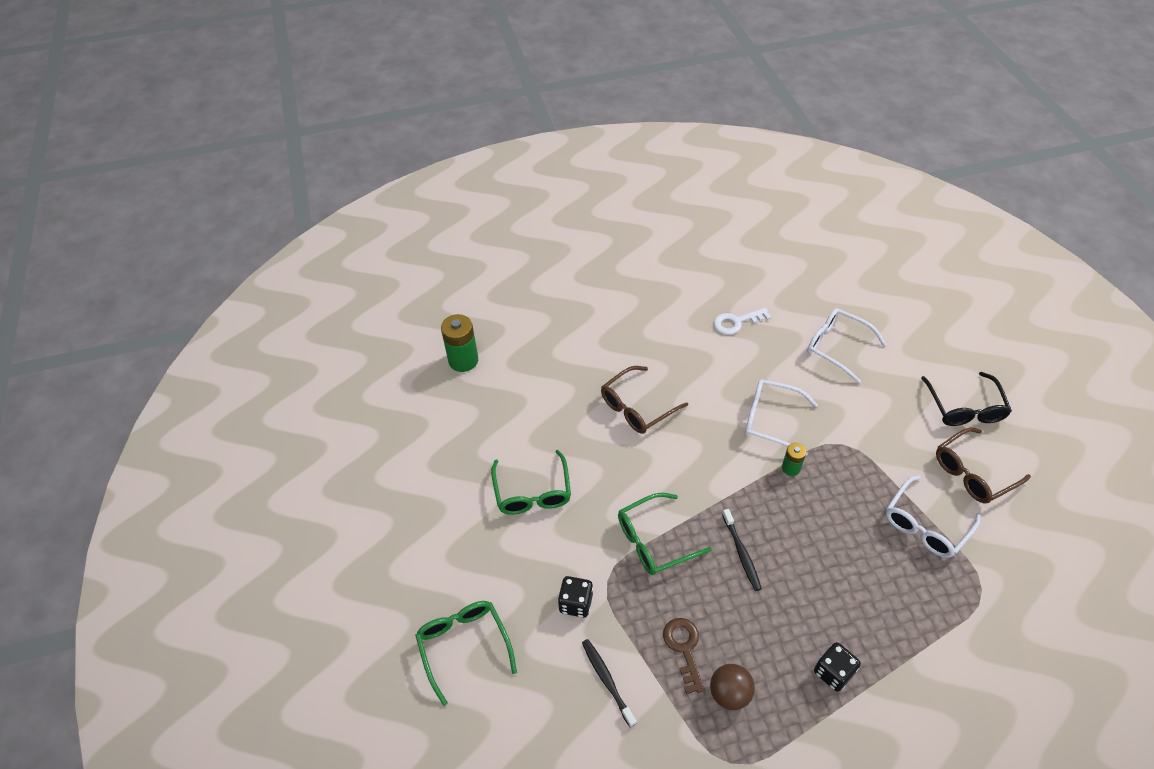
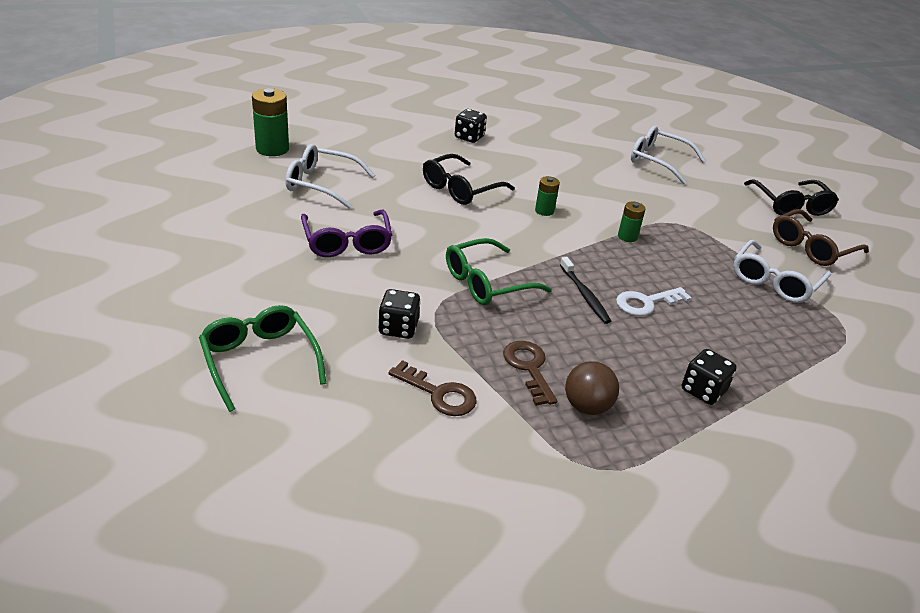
camera: 10 degrees left, 15 degrees down
(532, 492) = (347, 242): green glasses -> purple glasses
(607, 681) = (439, 393): black toothbrush -> brown key
(636, 407) = (460, 189): brown glasses -> black glasses
(649, 324) = (469, 137): none -> black dice
(714, 434) = (544, 211): none -> green battery
(736, 322) = (557, 141): white key -> white key (646, 303)
(770, 420) = (601, 204): white glasses -> white glasses (321, 184)

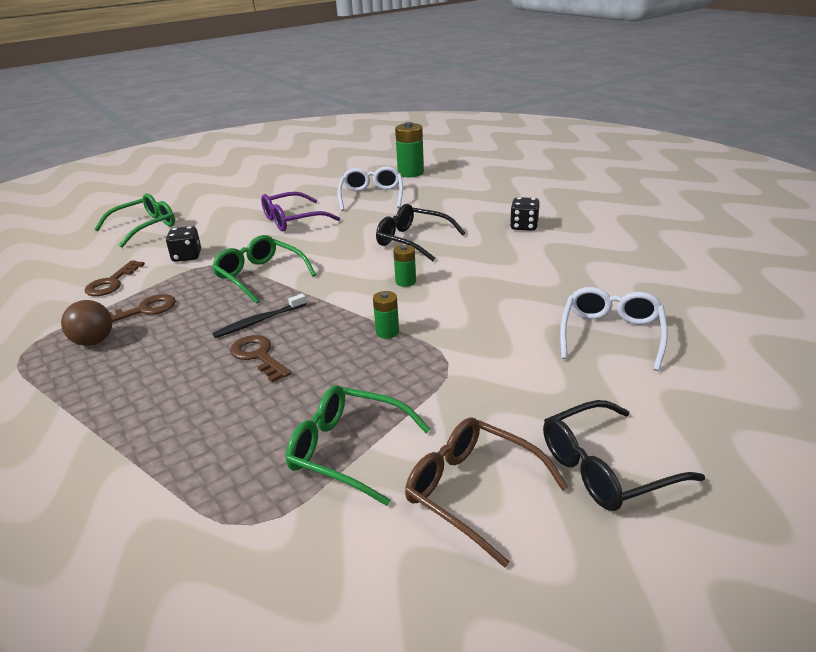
camera: 80 degrees right, 5 degrees down
(646, 303) = (258, 356): white key -> brown key
(703, 391) = (114, 401): black dice -> none
(774, 281) = (347, 450): white glasses -> green glasses

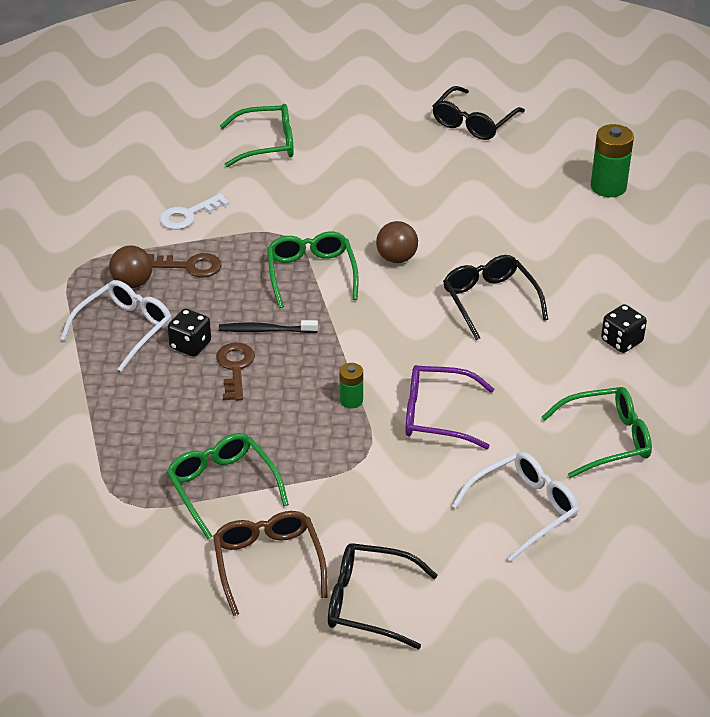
camera: 35 degrees right, 10 degrees up
(112, 283) = (188, 215): brown key -> white key
(187, 256) = (272, 211): black dice -> black dice (190, 345)
(289, 175) = (473, 123): none -> black glasses
(292, 220) = (407, 206): purple glasses -> purple glasses (436, 415)
(317, 245) = (396, 258): none -> brown ball
(371, 196) = (522, 208): white glasses -> white glasses (125, 329)
(405, 282) = (425, 352): green battery -> none
(595, 272) = (607, 439): none -> green glasses

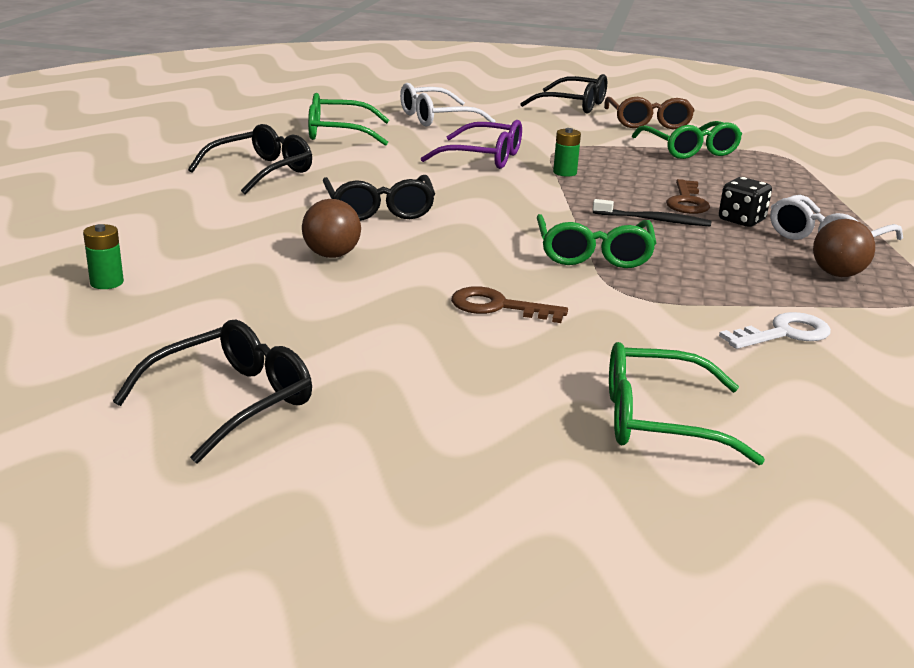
camera: 170 degrees left, 15 degrees down
(189, 266) = (763, 280): brown key -> brown key (498, 307)
(396, 258) = (474, 253): brown ball -> brown ball (331, 255)
(608, 187) = (107, 283): green battery -> green battery, size x0.56
(621, 341) = (261, 171): black dice -> black glasses

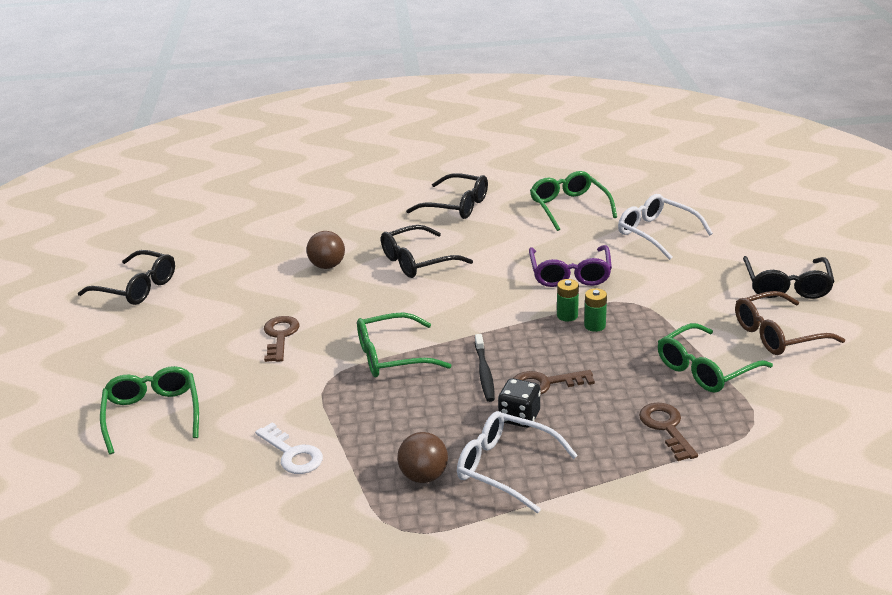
camera: 75 degrees right, 5 degrees up
(107, 283) = (252, 218): green battery -> green battery (594, 325)
(775, 177) = (666, 428): none -> brown key

